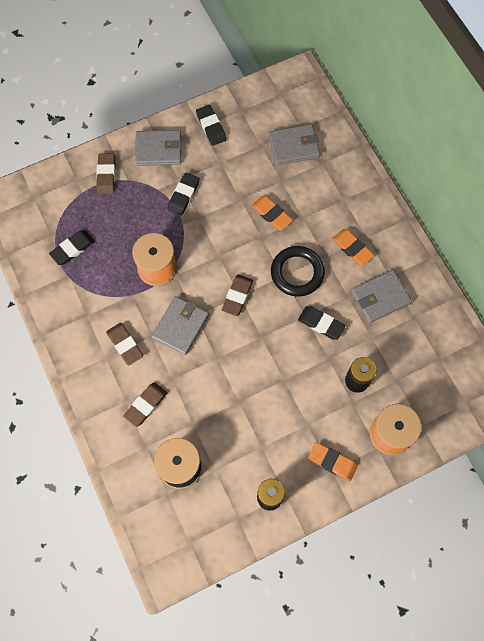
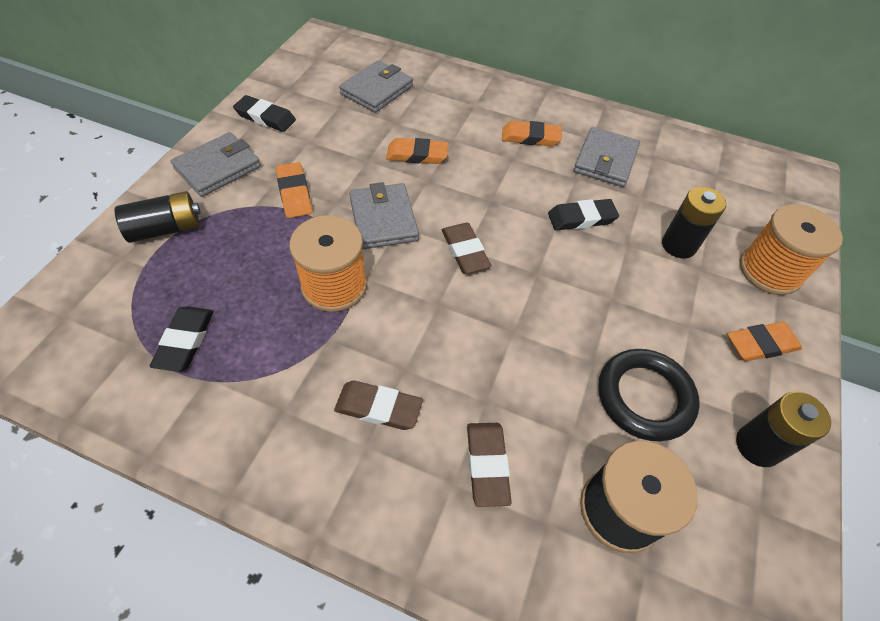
camera: 45 degrees left, 15 degrees down
(106, 175) = (166, 229): brown eraser -> black battery
(180, 326) = (432, 330): grey wallet -> grey wallet (383, 219)
(183, 195) = (294, 193): black eraser -> orange eraser
(297, 273) = (503, 189): black ring -> black ring (644, 397)

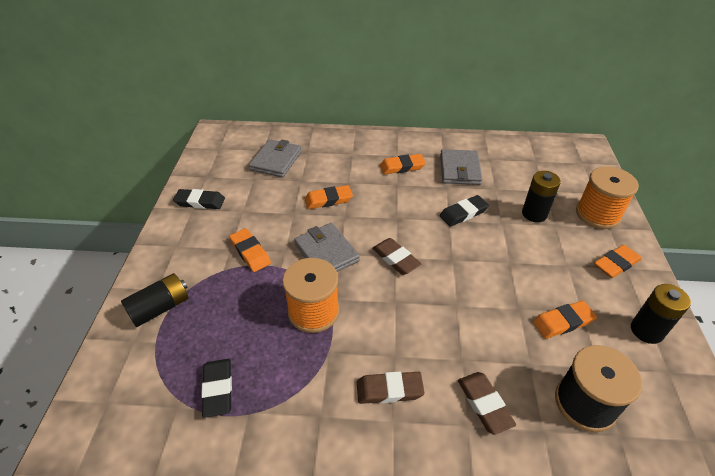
camera: 15 degrees left, 10 degrees down
(218, 168) = (180, 249): grey wallet -> none
(644, 397) = (563, 322): black ring -> orange eraser

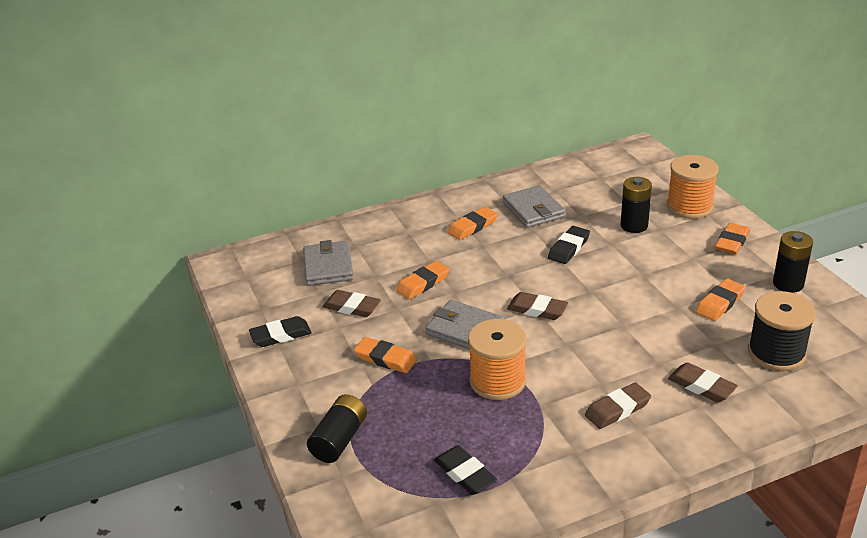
camera: 25 degrees left, 10 degrees down
(264, 199) = (352, 307): none -> brown eraser

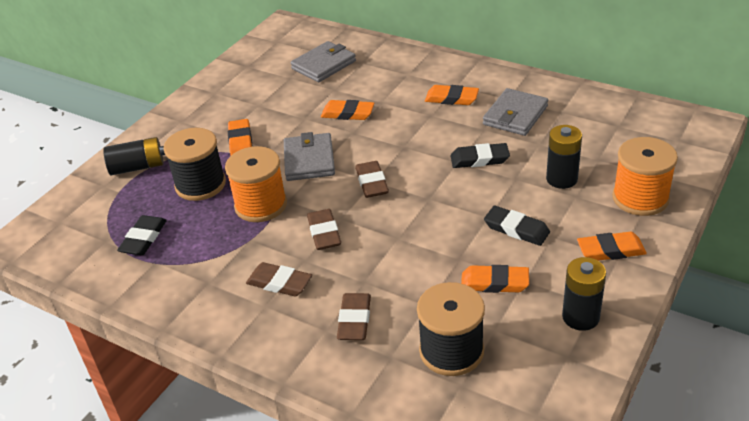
camera: 55 degrees right, 5 degrees up
(281, 335) = (226, 88): black eraser -> black eraser (516, 229)
(352, 307) = (286, 99): brown eraser -> brown eraser (324, 233)
(422, 407) = (200, 184): none -> black spool

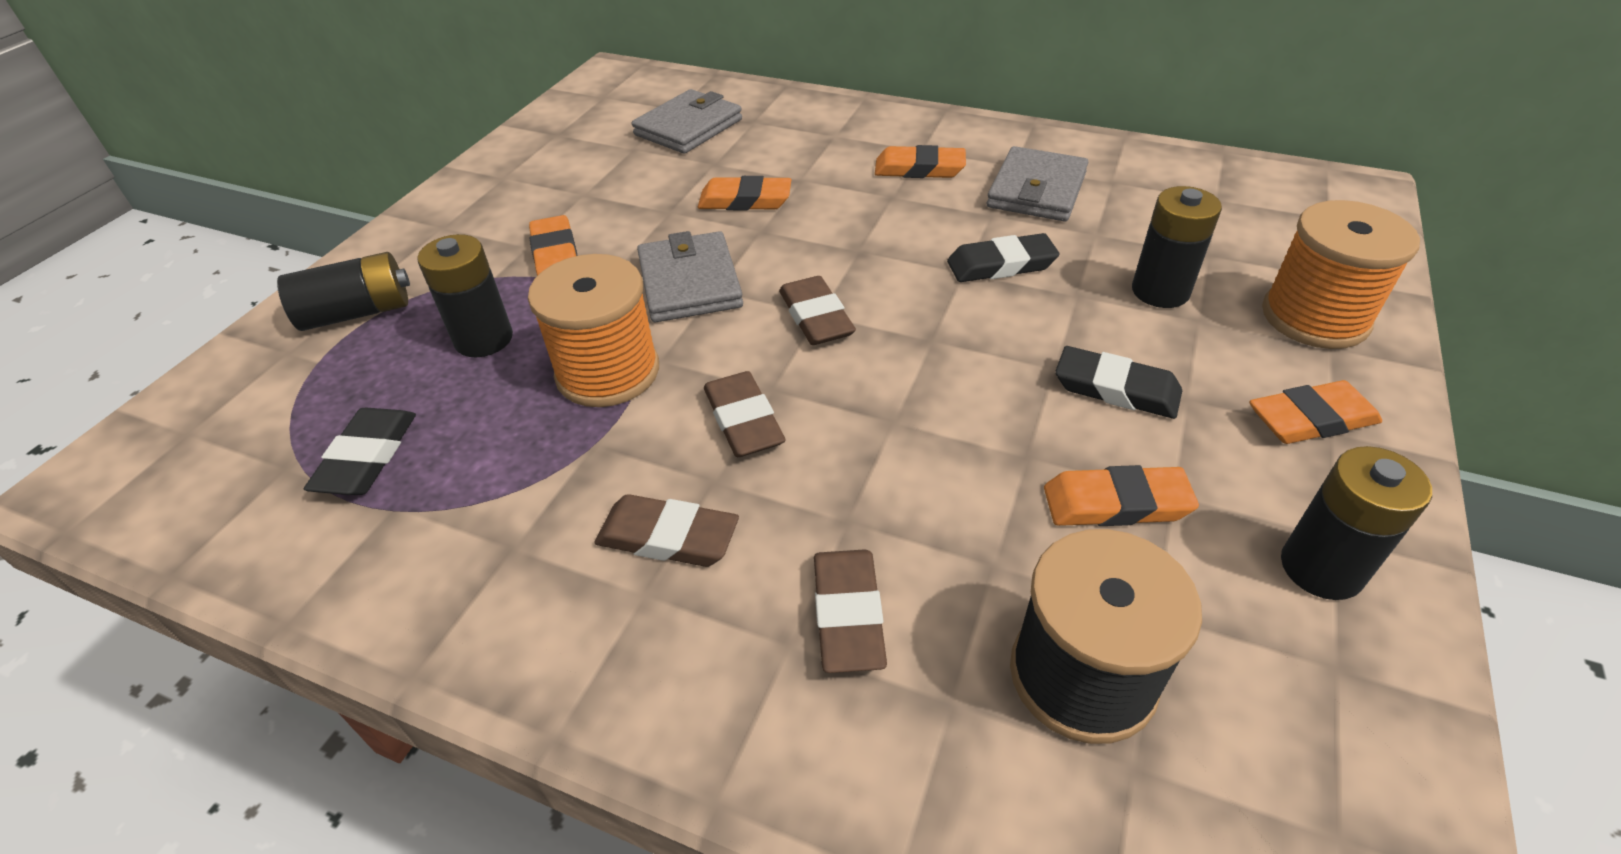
camera: 10 degrees left, 5 degrees up
(200, 184) = (484, 339): black spool -> black battery

